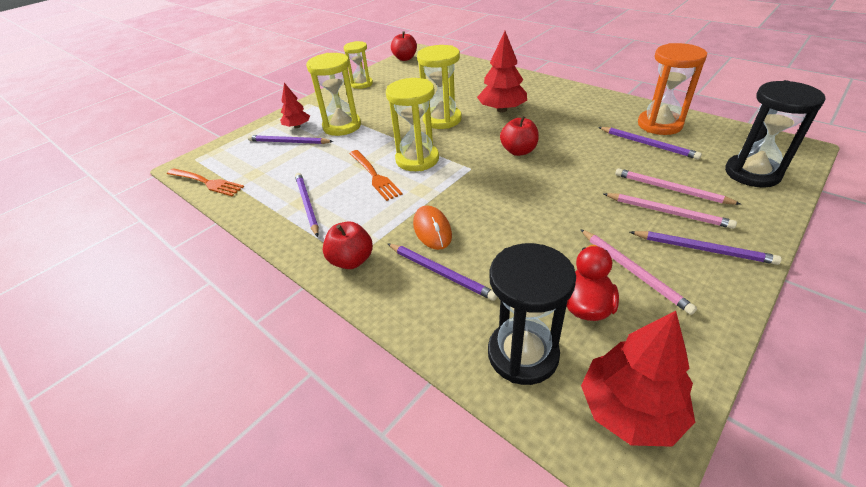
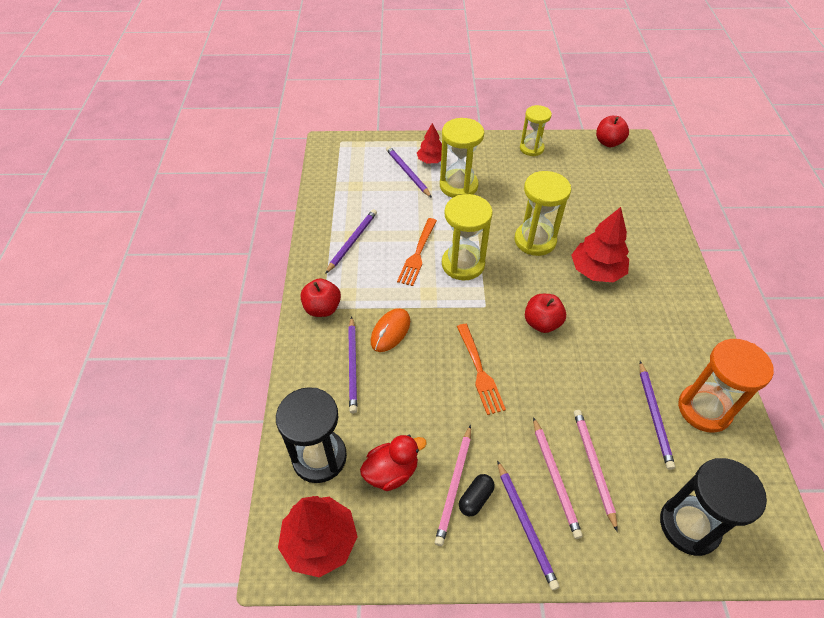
camera: 45 degrees right, 10 degrees up
(206, 182) = (324, 170): orange fork -> orange fork (479, 371)
(656, 265) = (475, 498): none -> black capsule

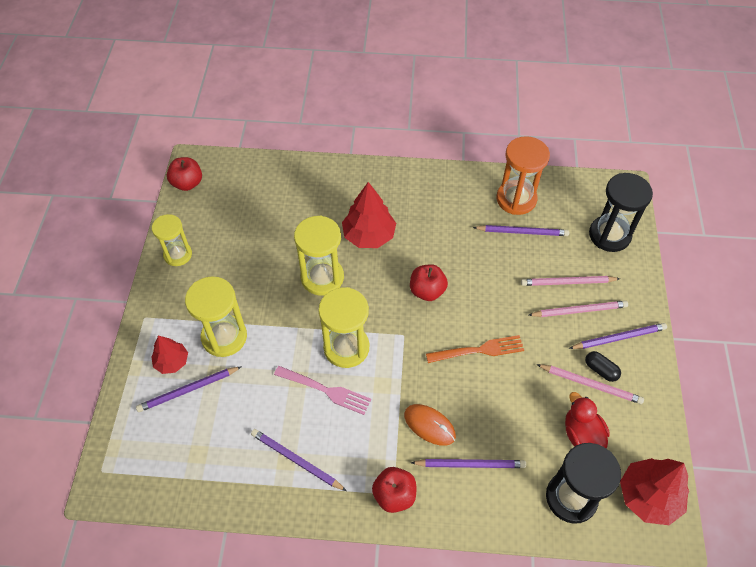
camera: 85 degrees left, 5 degrees up
(417, 254) = (325, 390): orange fork -> pink fork

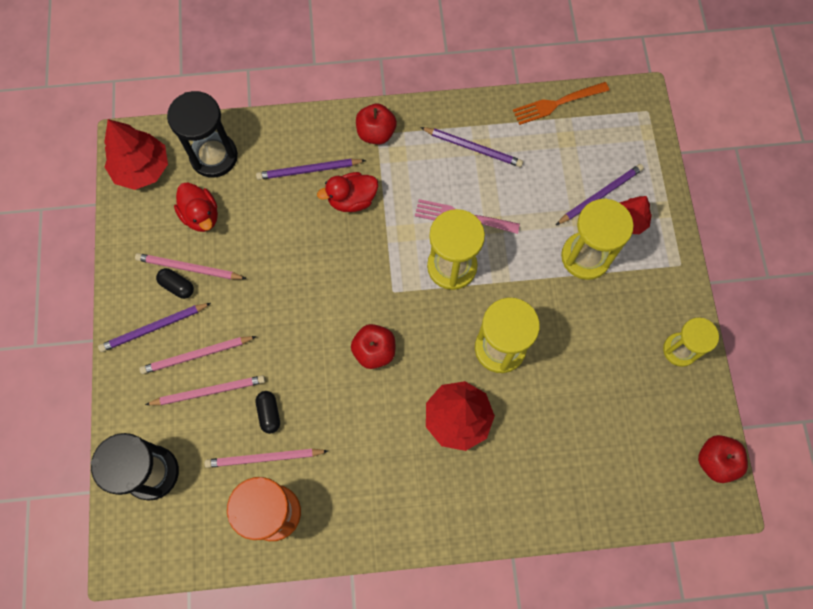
camera: 170 degrees right, 15 degrees up
(429, 425) = (352, 200): orange mouse -> red duck
(478, 350) = (309, 287): orange fork -> orange fork (557, 103)
(517, 260) = (269, 413): none -> black capsule
(522, 232) = (264, 458): purple pencil -> pink pencil

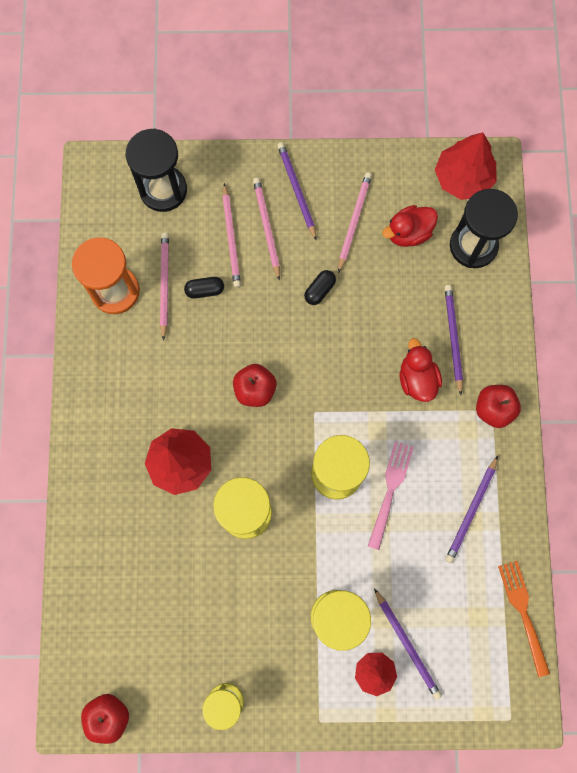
camera: 95 degrees right, 5 degrees up
(177, 286) = (336, 211): black capsule -> black capsule (319, 290)

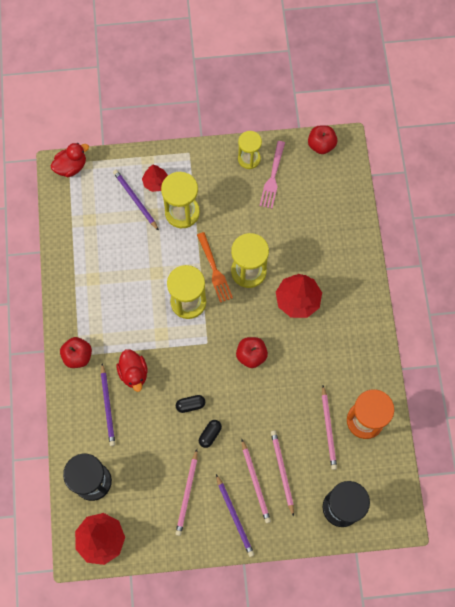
camera: 175 degrees right, 5 degrees down
(205, 290) = (297, 427): black capsule -> black capsule (190, 405)
(390, 490) = (150, 294): pink fork -> pink fork (272, 177)
(408, 233) = (144, 487): red duck -> red duck (71, 167)
(471, 511) = (94, 285): purple pencil -> none
(523, 613) = (59, 224): orange fork -> orange fork (214, 270)

